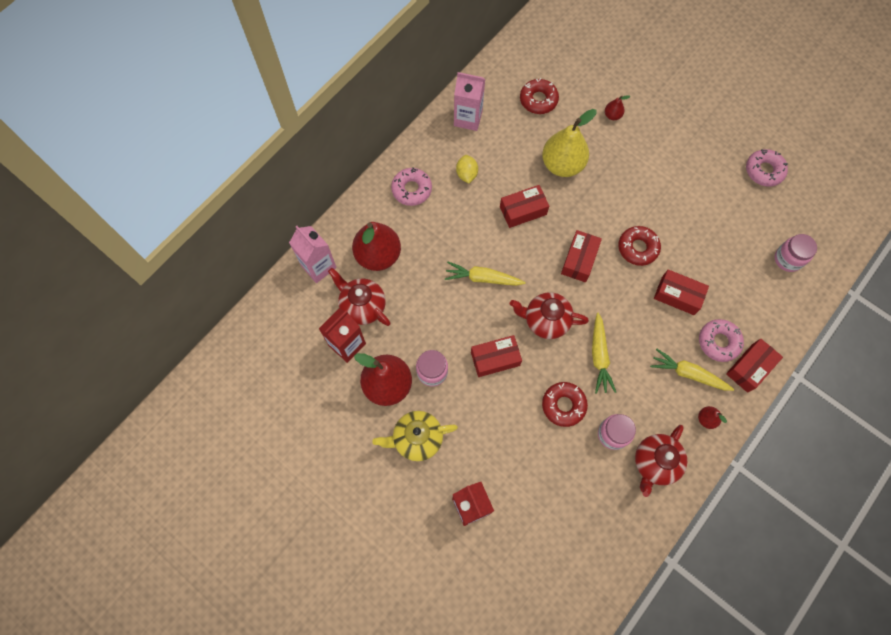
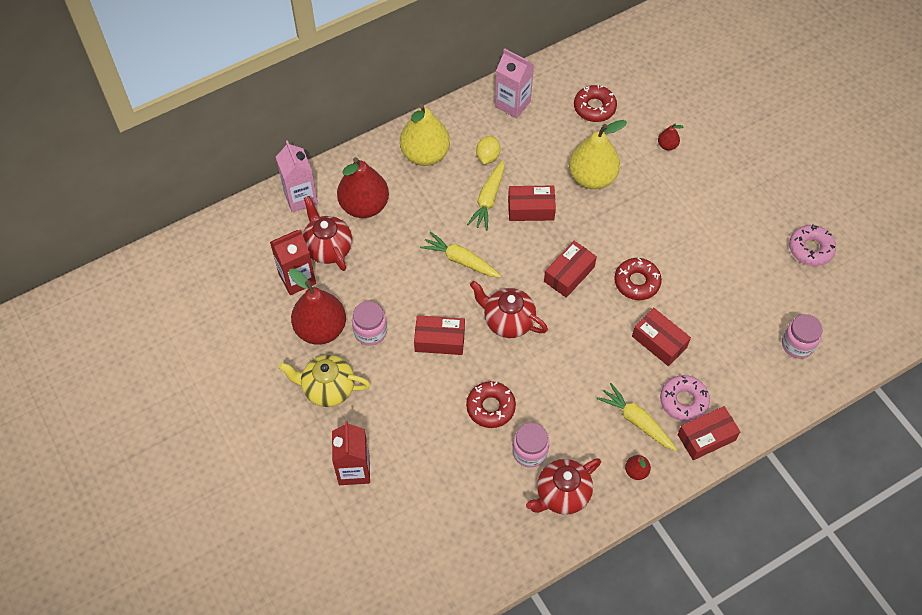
camera: 20 degrees right, 10 degrees down
(411, 189) = (425, 154): pink donut -> yellow pear
(599, 356) = (549, 373): yellow carrot -> yellow carrot (488, 199)

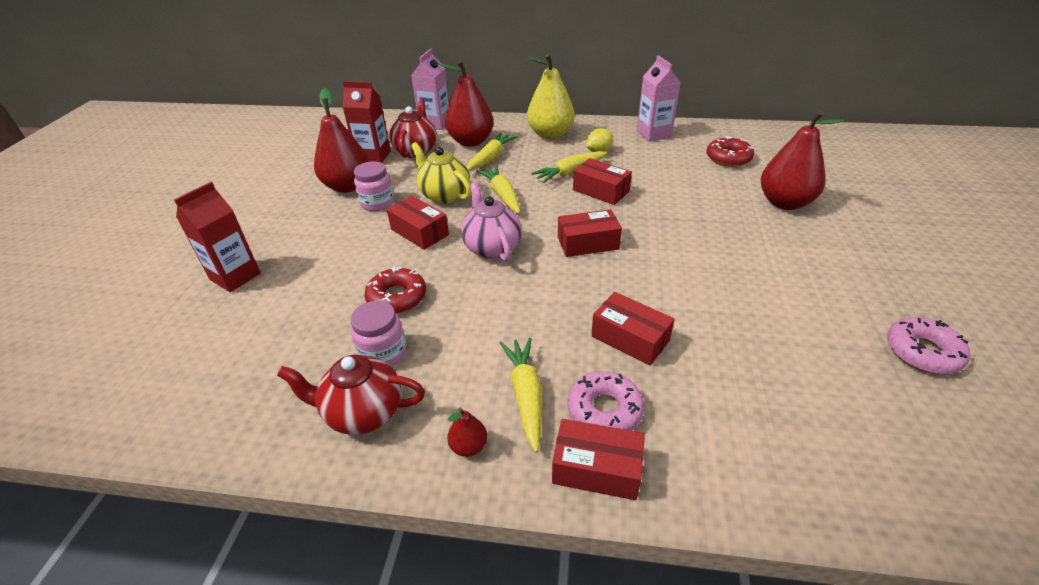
camera: 40 degrees right, 20 degrees down
(328, 388) = (299, 219): yellow teapot -> yellow teapot (444, 195)
(405, 219) = (490, 158): none -> yellow carrot
(508, 321) = (492, 247): red teapot -> pink teapot
(592, 177) = (682, 194): yellow pear -> none
(637, 282) = (653, 279): red donut -> none
(659, 342) = (630, 338): red box -> red box turned 45 degrees counterclockwise
(667, 145) = (784, 203): red pear -> red pear, size x2.28
(797, 344) = (830, 442): pink jar -> none

